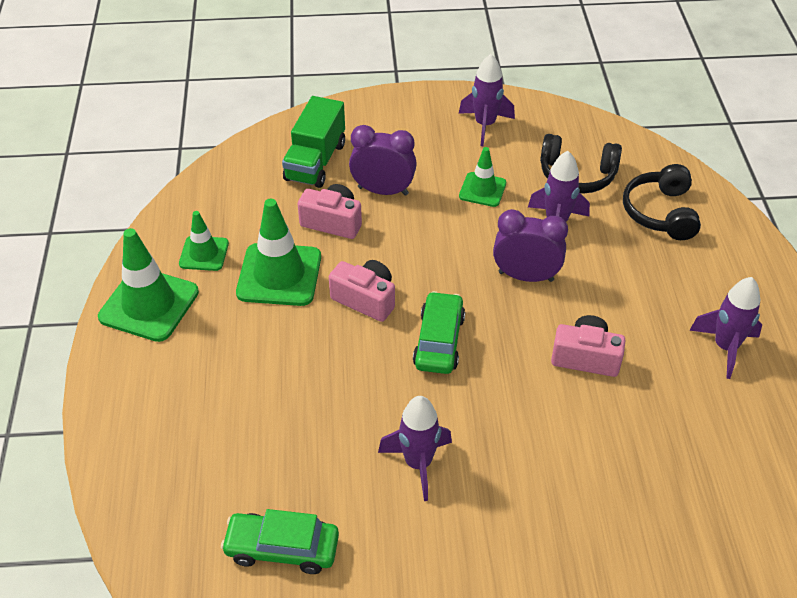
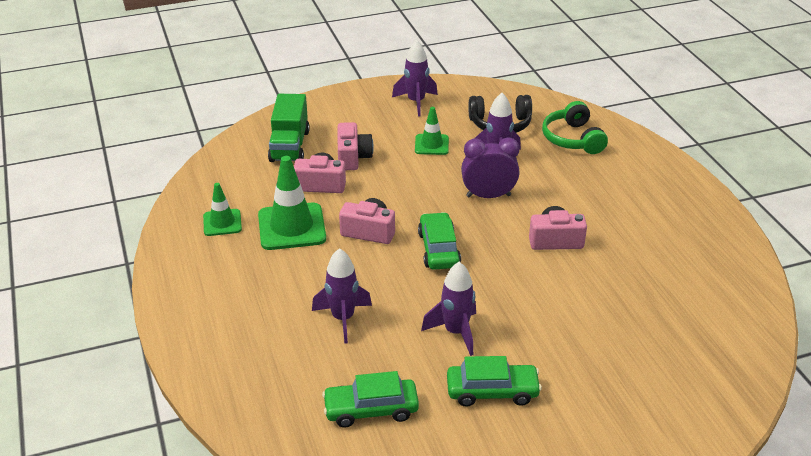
camera: 15 degrees left, 10 degrees down
(149, 304) = (190, 265): green traffic cone -> none
(383, 191) = (353, 157): purple clock -> pink camera
(432, 558) = (492, 391): none -> green car
(660, 213) = (572, 139): black headphones -> green headphones
(725, 347) = (654, 216): purple rocket -> purple rocket (343, 319)

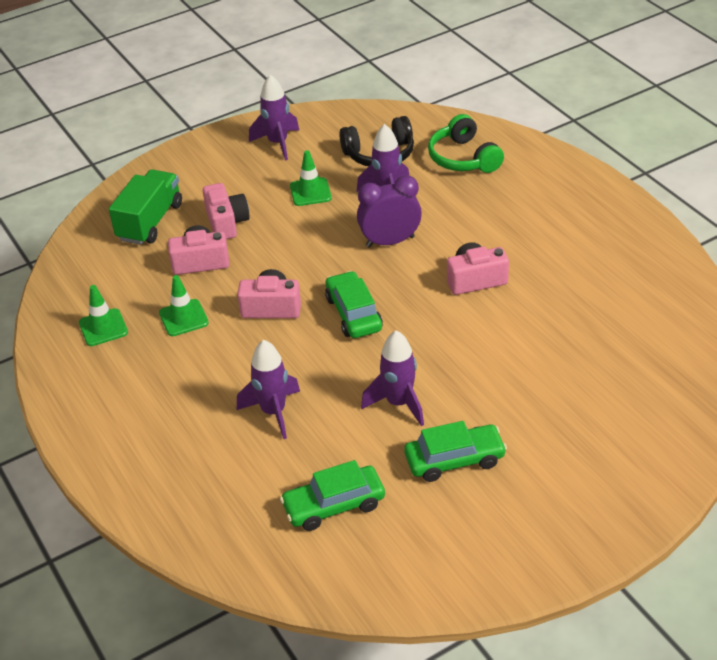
camera: 10 degrees left, 5 degrees up
(289, 146) = (150, 222): green truck -> green truck turned 150 degrees counterclockwise
(291, 227) = (183, 318): green traffic cone -> green traffic cone, size x0.58

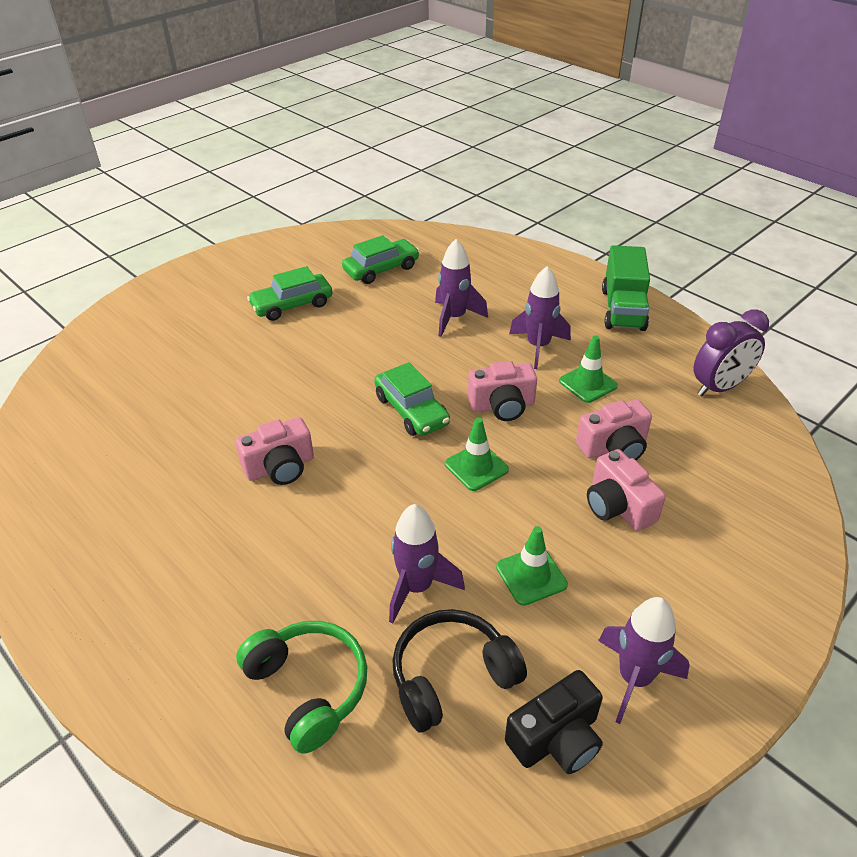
camera: 165 degrees right, 0 degrees up
(103, 327) = (661, 364): green traffic cone -> green traffic cone (476, 467)
(150, 222) = (718, 494): green truck -> green truck (623, 309)
(333, 128) = (556, 738): none -> black camera
(390, 241) = (393, 506): purple clock -> purple clock (719, 387)
(398, 403) = (346, 337): purple rocket -> purple rocket (538, 347)

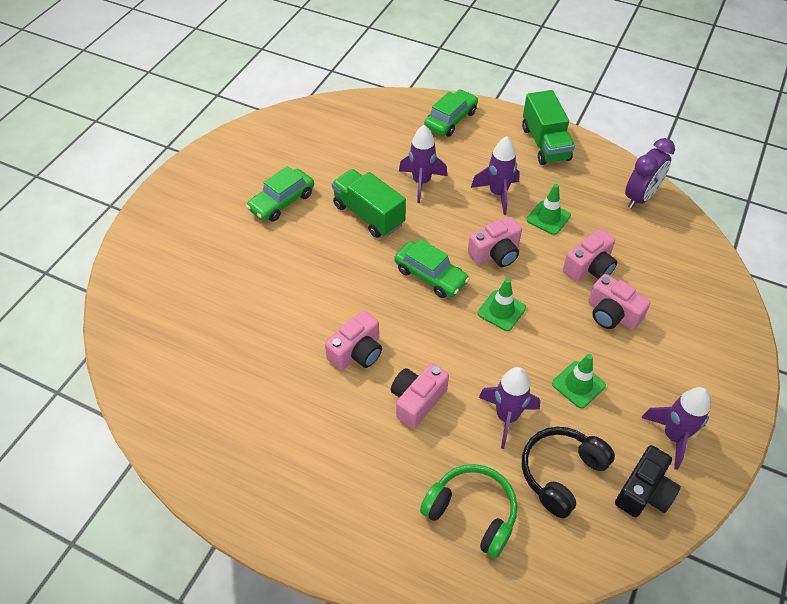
camera: 20 degrees left, 10 degrees up
(318, 537) = (417, 400): none -> pink camera
(377, 336) = (368, 215): none -> green truck
(381, 269) = (338, 148): green car -> green car (450, 120)

